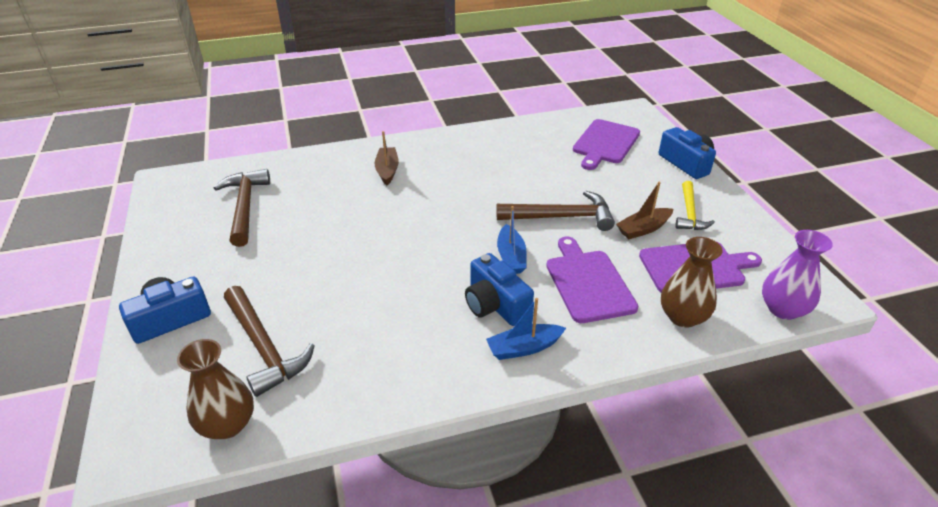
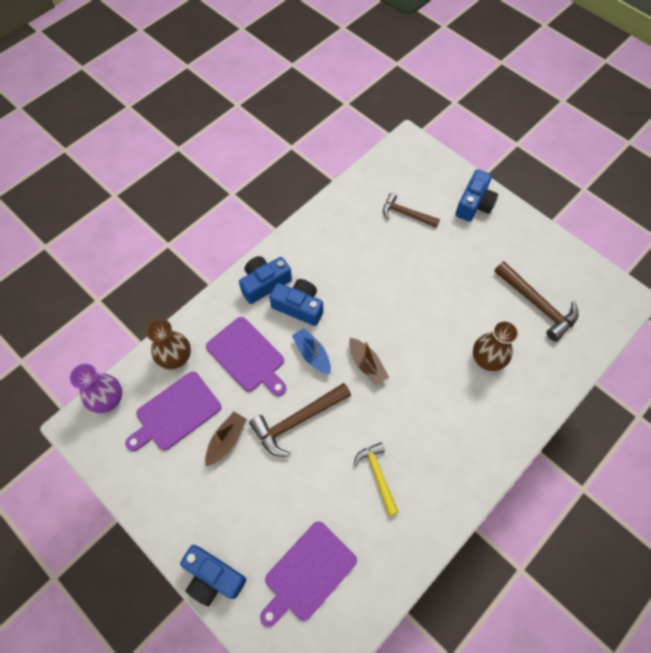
camera: 150 degrees right, 25 degrees up
(227, 424) = (382, 172): brown vase -> brown vase (488, 358)
(264, 347) = (406, 214): brown hammer -> brown hammer, size x0.66
(387, 170) = (476, 406): brown boat -> brown boat (367, 365)
(524, 348) = (264, 283): blue boat -> blue camera
(605, 143) = (308, 573): purple cutting board -> purple cutting board turned 135 degrees counterclockwise
(689, 213) = (193, 485): yellow hammer -> yellow hammer (378, 475)

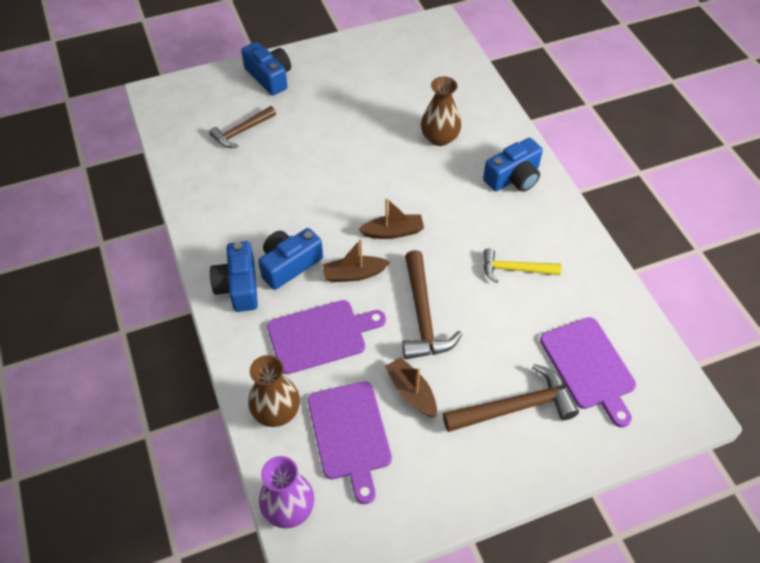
camera: 65 degrees left, 10 degrees down
(213, 577) = (560, 458): blue camera -> blue camera (513, 177)
(312, 354) = (354, 274): blue boat -> brown boat
(537, 304) = (406, 81): brown hammer -> brown hammer (515, 407)

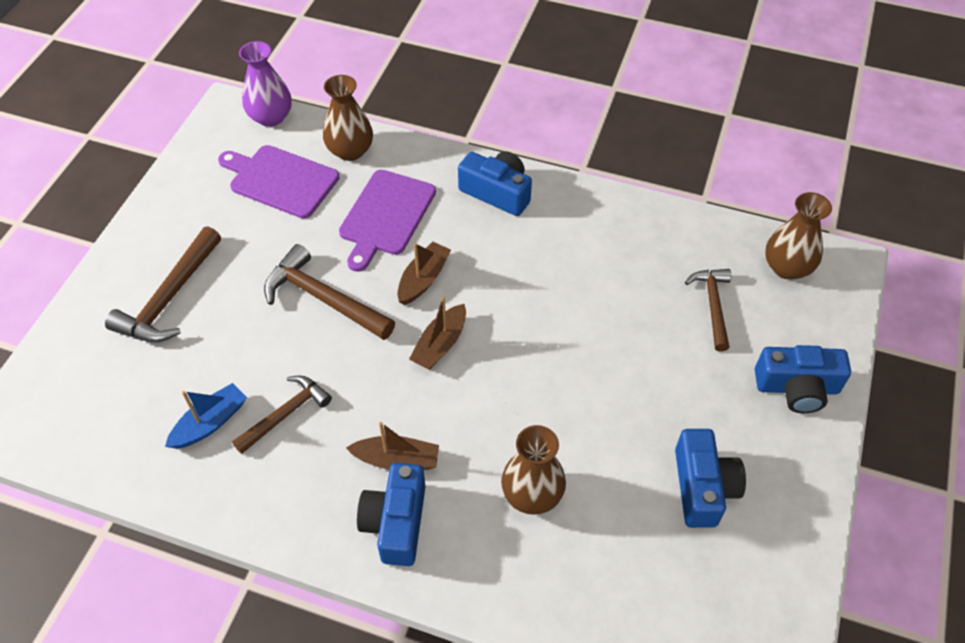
camera: 130 degrees right, 0 degrees up
(180, 115) = (787, 267): none -> brown vase
(289, 265) = (484, 239): blue camera -> blue camera (703, 487)
(411, 392) = (267, 239): brown boat -> brown boat (397, 460)
(515, 269) = (285, 414): yellow hammer -> brown hammer
(561, 301) = (210, 423): none -> blue boat
(589, 367) = (131, 383): purple cutting board -> none

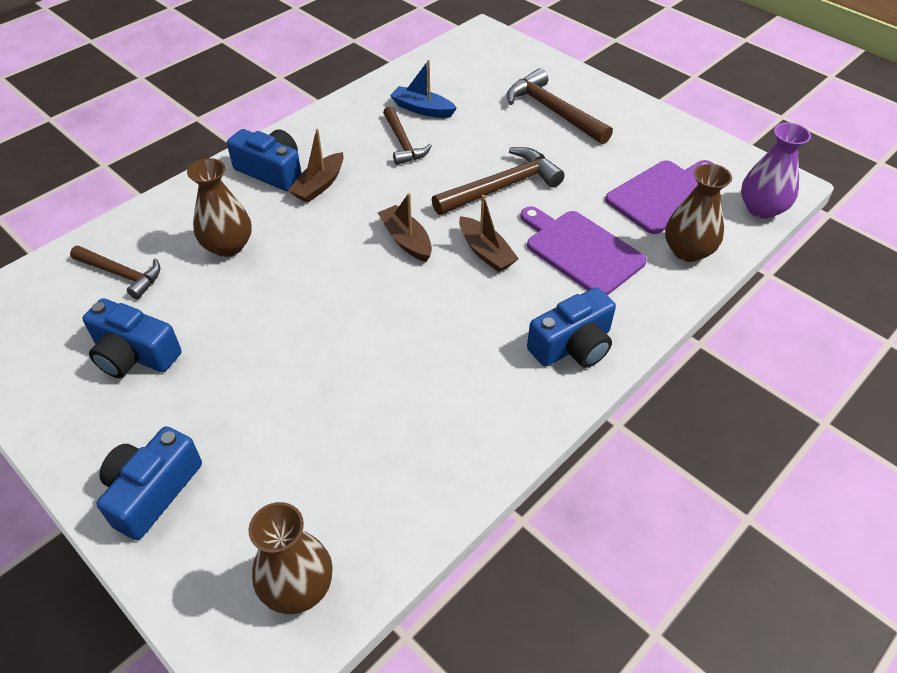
camera: 115 degrees right, 5 degrees down
(210, 423) = (422, 109): blue boat -> blue boat turned 135 degrees clockwise
(713, 306) = (301, 470): brown hammer -> brown hammer (121, 274)

